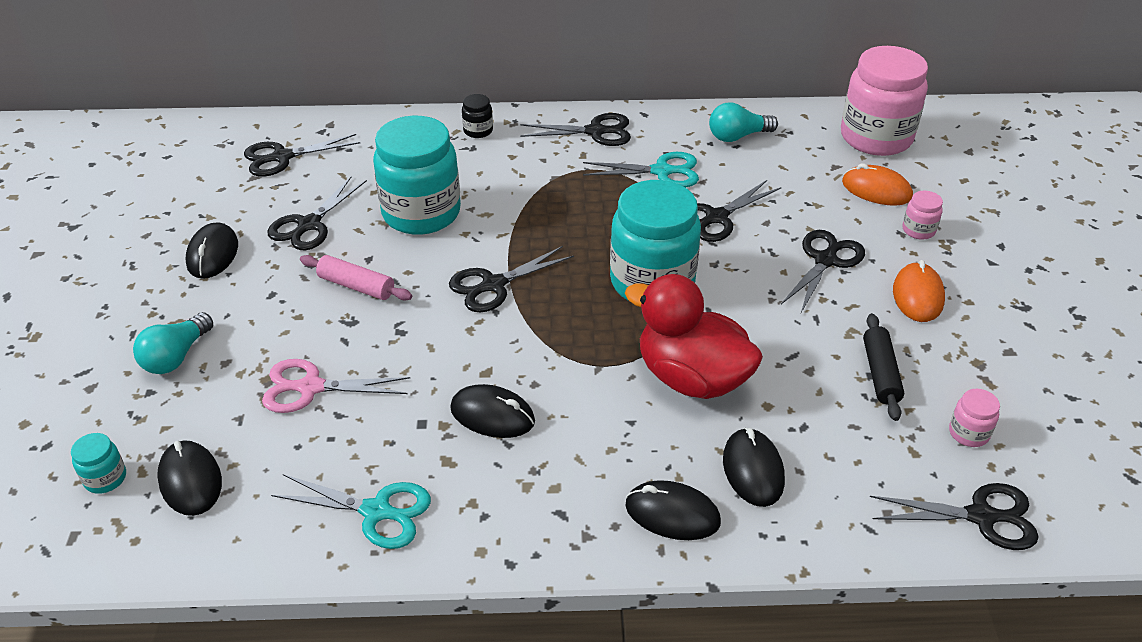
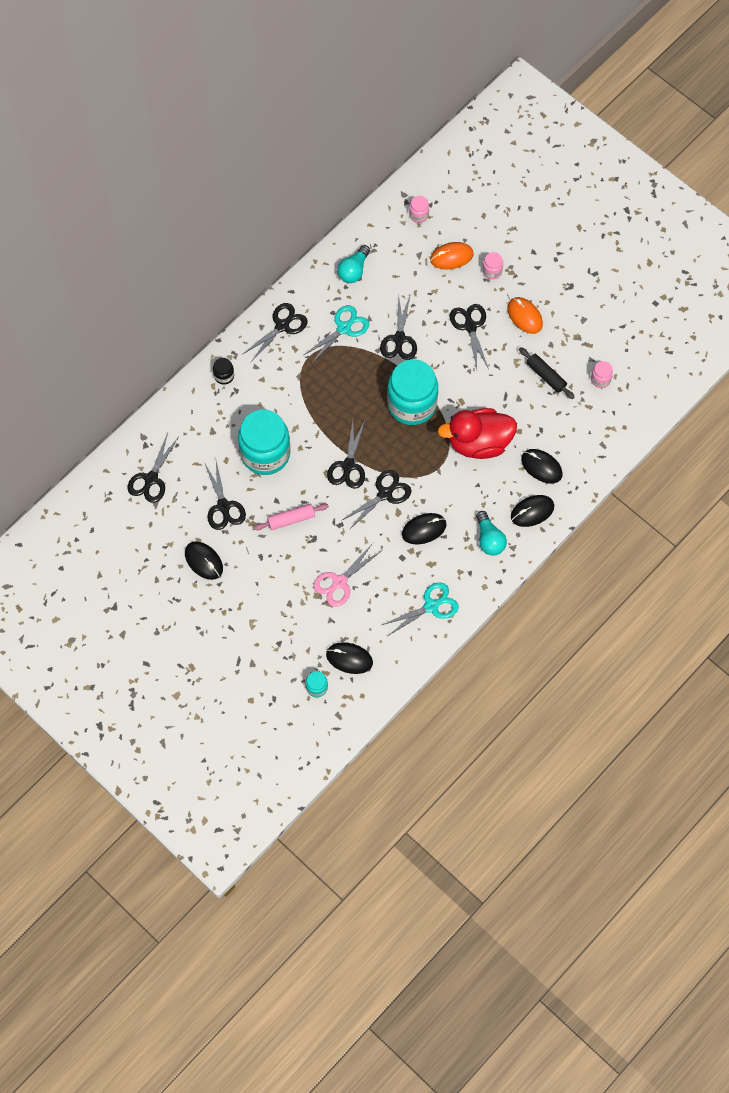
camera: 45 degrees left, 25 degrees up
(176, 356) = (265, 620): turquoise light bulb -> turquoise light bulb (489, 539)
(876, 137) = (418, 215): pink jar -> pink jar, size x0.41
(982, 517) = (633, 417): black scissors -> black scissors (385, 494)

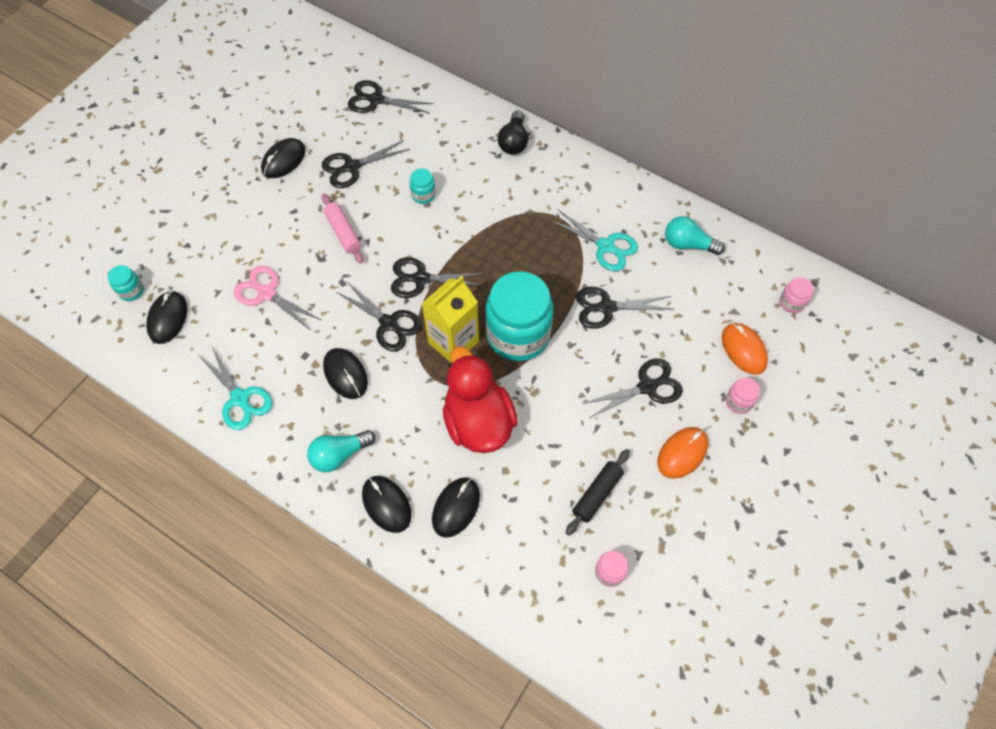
camera: 80 degrees right, 5 degrees down
(224, 376) = (514, 141): black jar -> black light bulb
(265, 453) = (423, 195): turquoise jar -> turquoise jar, size x0.41
(282, 326) = (592, 185): black scissors -> none
(410, 450) = (453, 342): none -> yellow carton

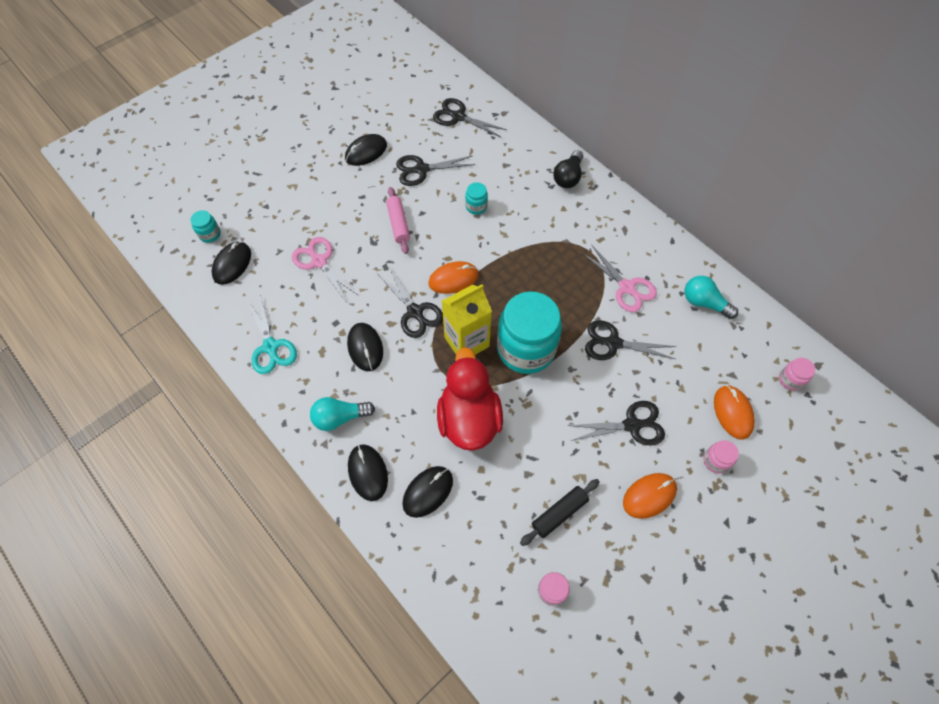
camera: 15 degrees right, 0 degrees up
(420, 279) = (453, 279): black scissors -> orange mouse
(606, 246) = (627, 288): turquoise scissors -> pink scissors

